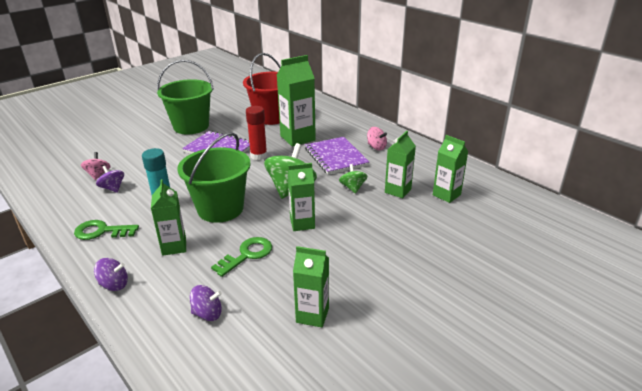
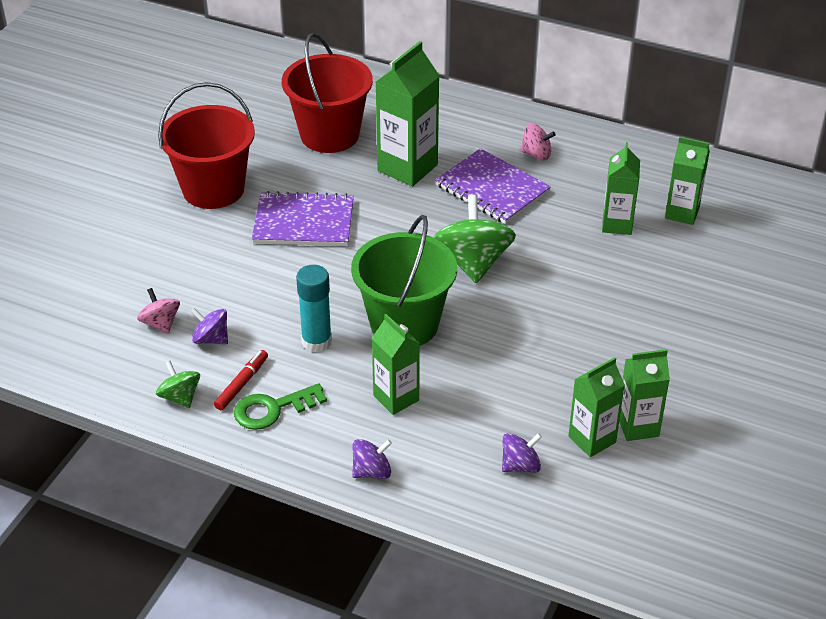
camera: 25 degrees left, 10 degrees up
(101, 214) = (242, 384): none -> red marker
(191, 126) = (213, 189): green bucket -> red bucket
(247, 255) = (500, 379): green key -> none
(258, 156) = (377, 218): red glue stick -> none
(302, 223) = (532, 312): green carton -> green carton (592, 439)
(353, 188) = (555, 236): green spinning top -> green spinning top (180, 397)

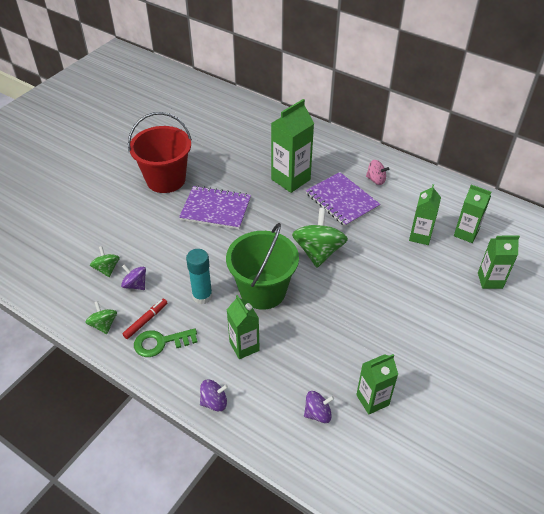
camera: 10 degrees right, 5 degrees up
(160, 323) = (107, 269): pink spinning top -> green spinning top
(329, 135) = (247, 151): red bucket -> none
(638, 426) = (407, 394): green carton -> green carton (490, 280)

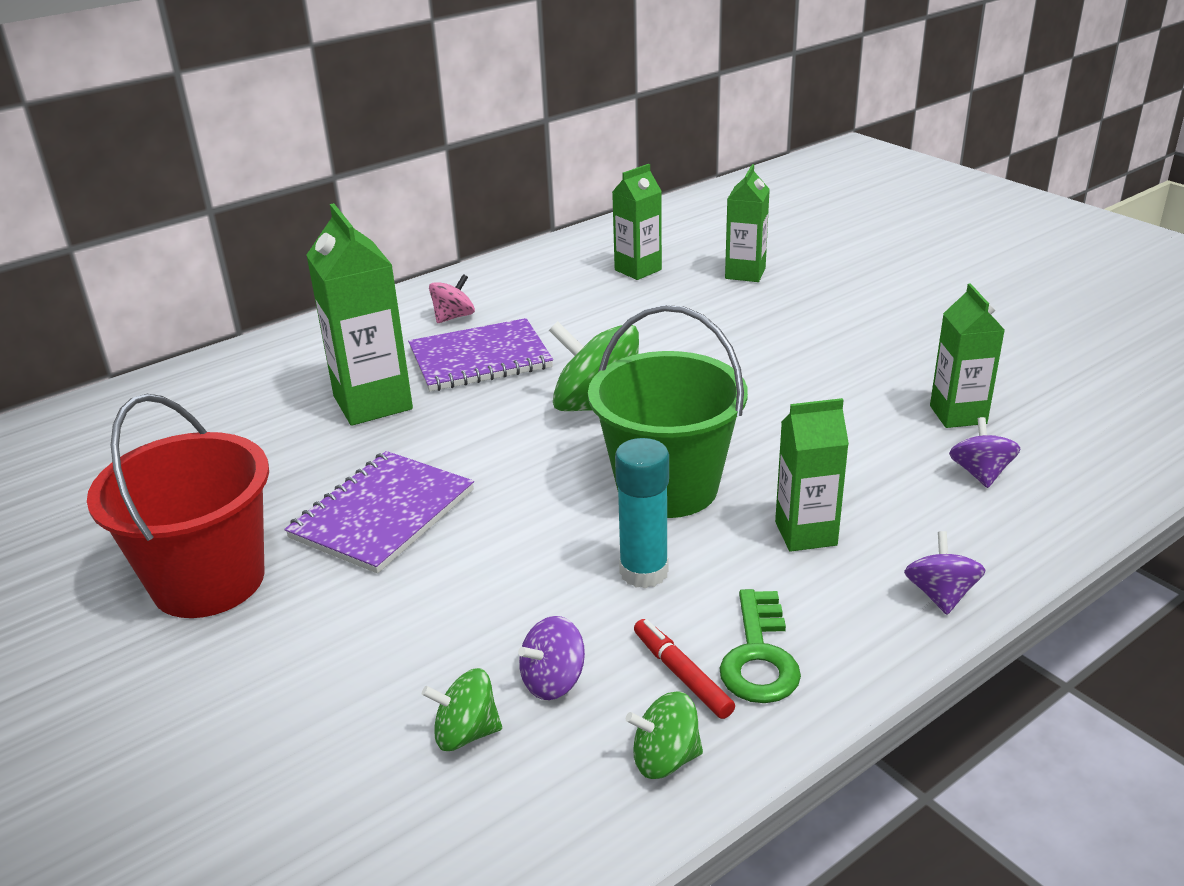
camera: 70 degrees left, 15 degrees down
(420, 236) = (620, 306): green carton -> none

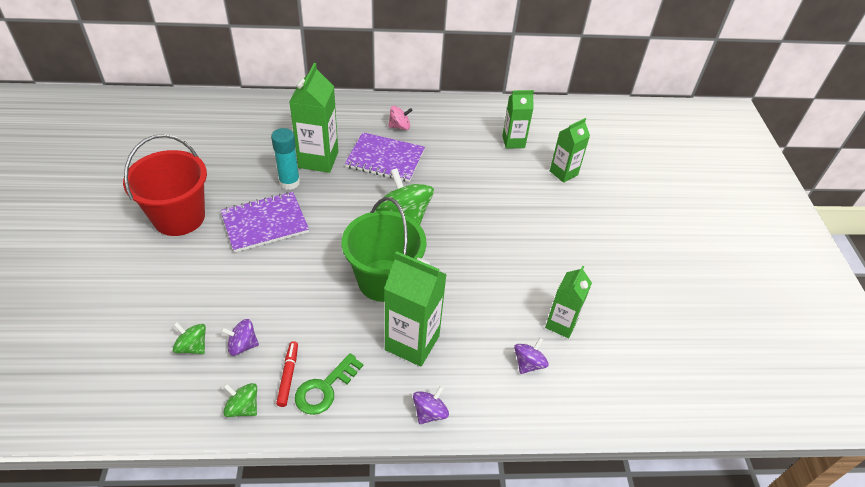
camera: 30 degrees right, 15 degrees up
(644, 572) = (327, 317): turquoise glue stick -> turquoise glue stick (289, 182)
(805, 533) = (412, 343): green carton -> green carton, size x1.57

